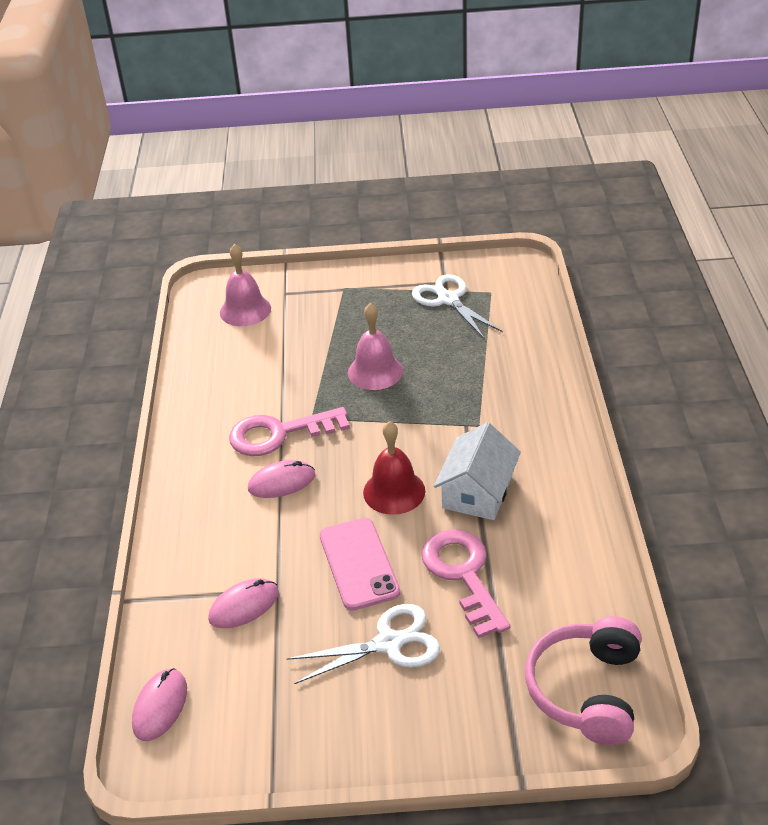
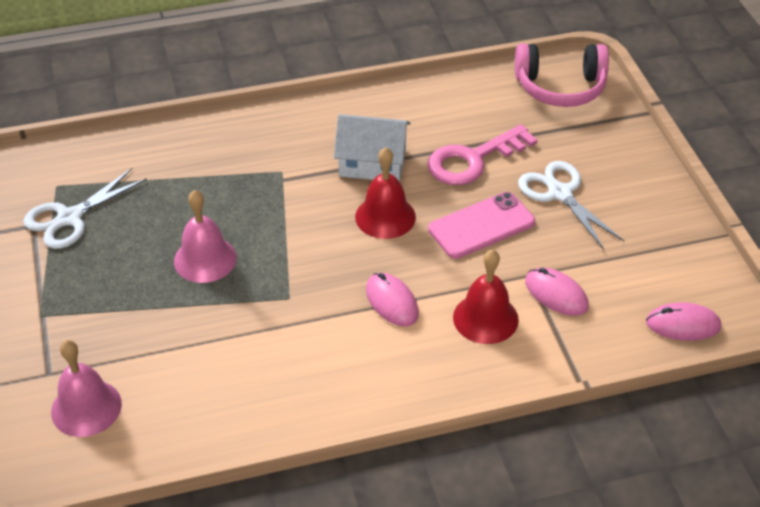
camera: 105 degrees left, 5 degrees up
(235, 544) = (485, 318): none -> red bell
(279, 434) = (319, 319): pink key -> none

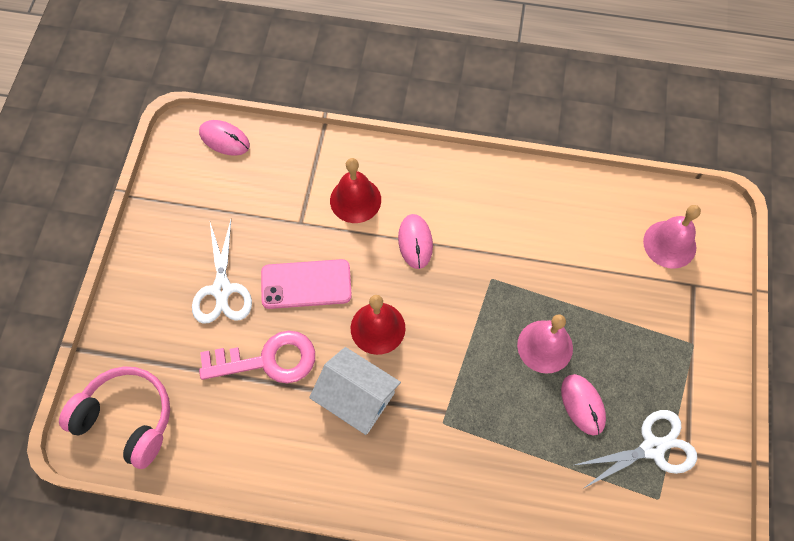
camera: 155 degrees left, 20 degrees up
(556, 294) = (292, 198): pink mouse -> pink mouse (582, 405)

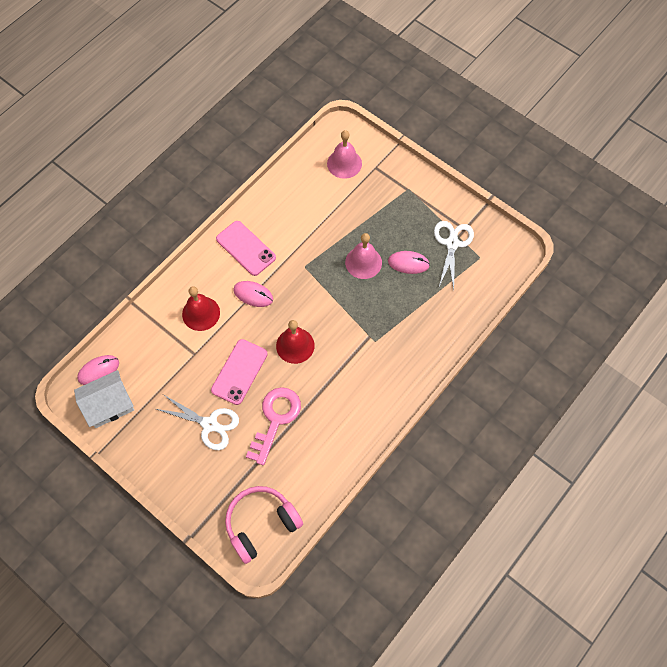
camera: 60 degrees left, 0 degrees up
(356, 397) = (331, 380): white house -> white house (109, 404)
(470, 199) = (245, 248): none -> pink phone

